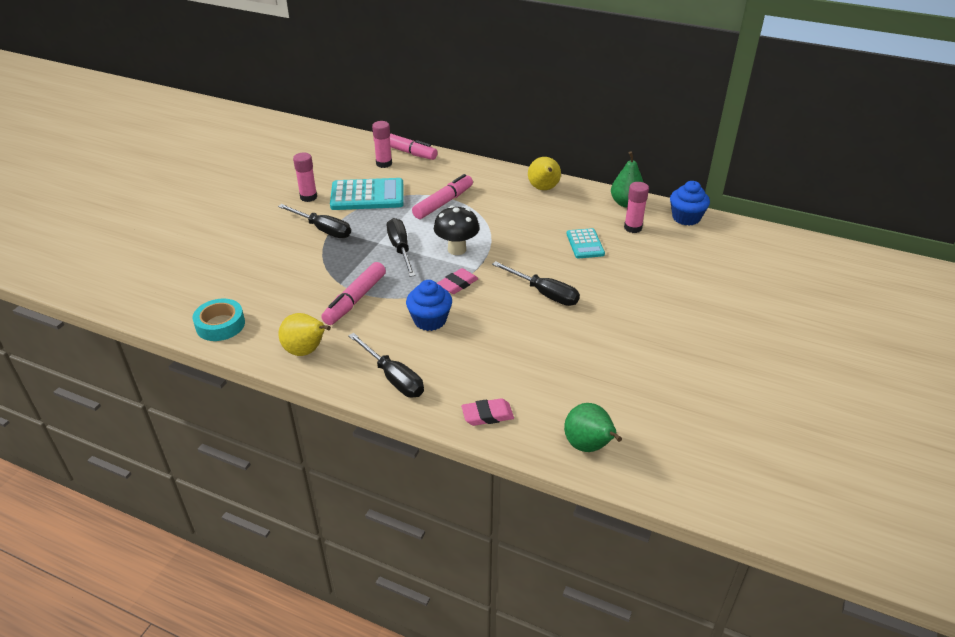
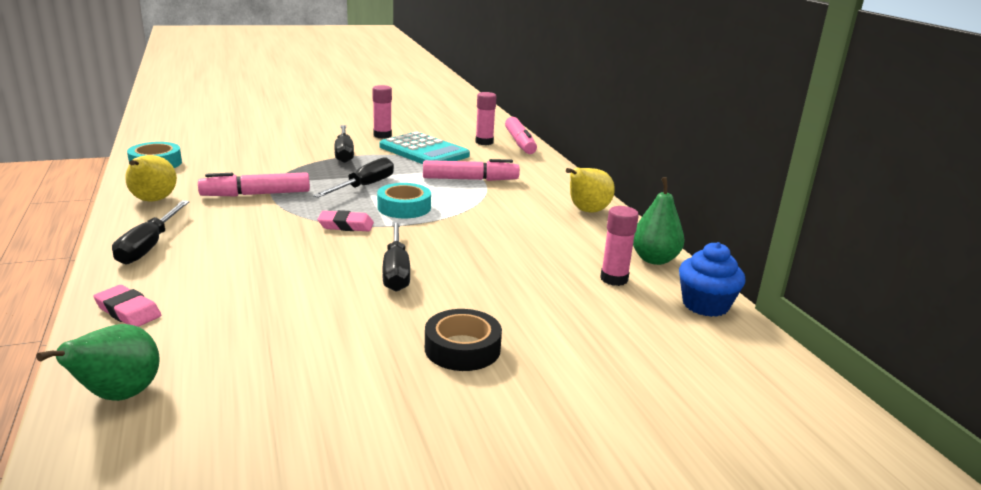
camera: 45 degrees right, 15 degrees down
(430, 320) = (266, 232): blue cupcake -> none
(457, 249) = (404, 207): black mushroom -> turquoise tape
(585, 244) = (528, 263): turquoise calculator -> none
(653, 312) = (462, 348): none -> black tape

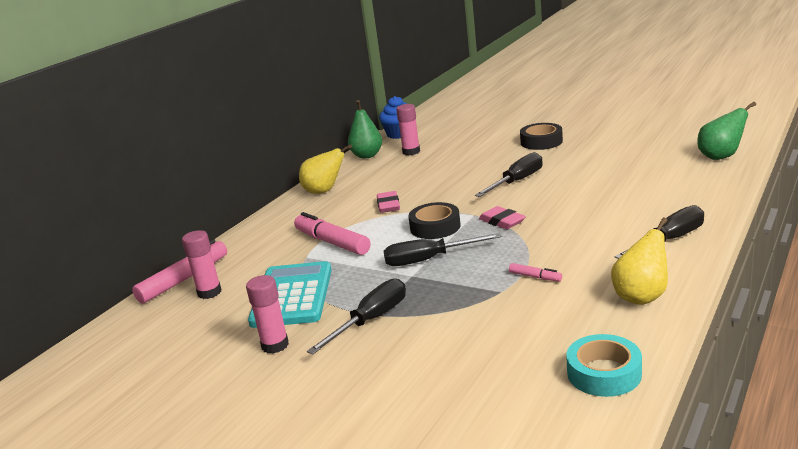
camera: 125 degrees left, 0 degrees up
(128, 311) = (703, 194): pink eraser -> pink eraser (388, 205)
(256, 194) = (535, 277): pink marker -> pink marker, size x0.46
(404, 207) = (435, 227): turquoise tape -> black tape

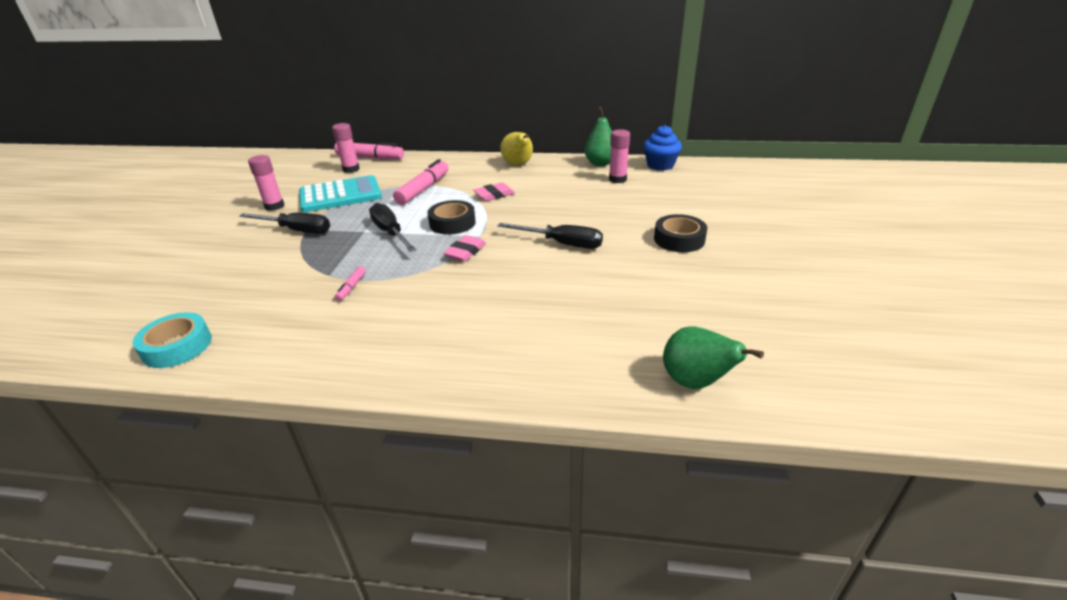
camera: 65 degrees right, 10 degrees up
(641, 297) = (301, 352): yellow pear -> none
(669, 240) = (424, 359): black screwdriver -> none

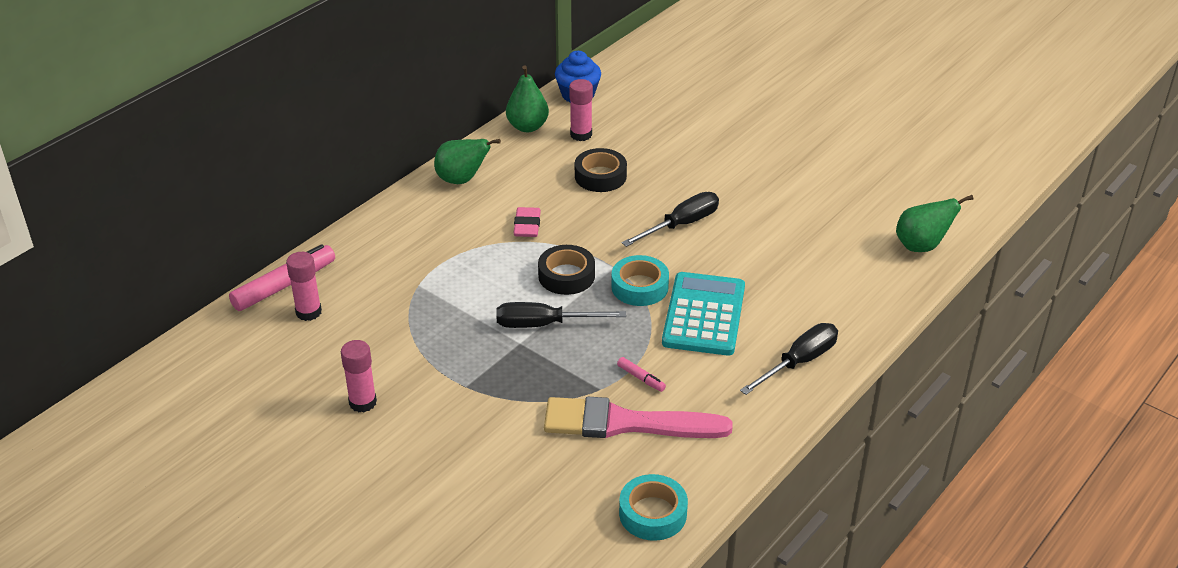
camera: 60 degrees left, 5 degrees up
(291, 298) = (626, 423): none -> pink brush
(297, 230) = (462, 394): black screwdriver -> black screwdriver (799, 362)
(340, 195) = (392, 340): turquoise calculator -> turquoise calculator (704, 315)
(423, 189) = (451, 270): pink marker -> none
(465, 252) = (639, 287): pink eraser -> turquoise tape
(518, 165) = (462, 180): yellow pear -> green pear
(679, 239) = (737, 160): black tape -> black tape (600, 176)

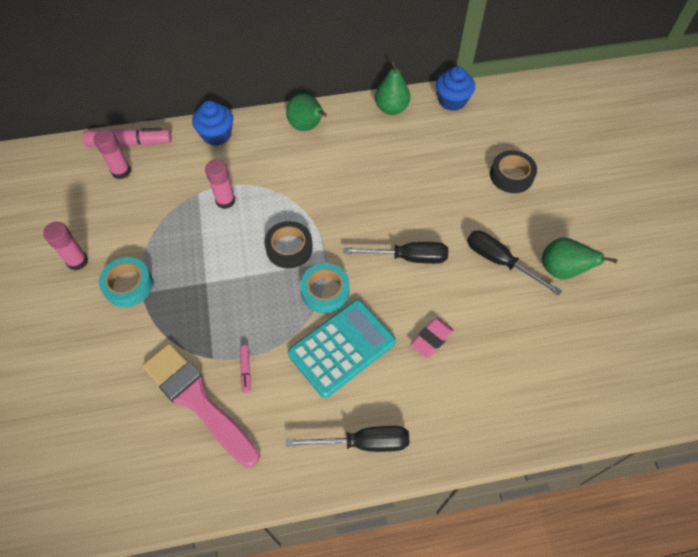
camera: 40 degrees right, 20 degrees up
(374, 232) = (216, 135): none -> blue cupcake
(527, 226) = (308, 190): pink eraser -> pink eraser (431, 339)
(544, 324) = (235, 278): black screwdriver -> black screwdriver (500, 261)
(581, 135) = (419, 136): pink glue stick -> pink glue stick (225, 201)
(600, 176) = (396, 179): black tape -> black tape (511, 176)
(652, 513) = (134, 492): turquoise tape -> turquoise tape (128, 285)
(921, 246) = (572, 406): green pear -> green pear (562, 270)

